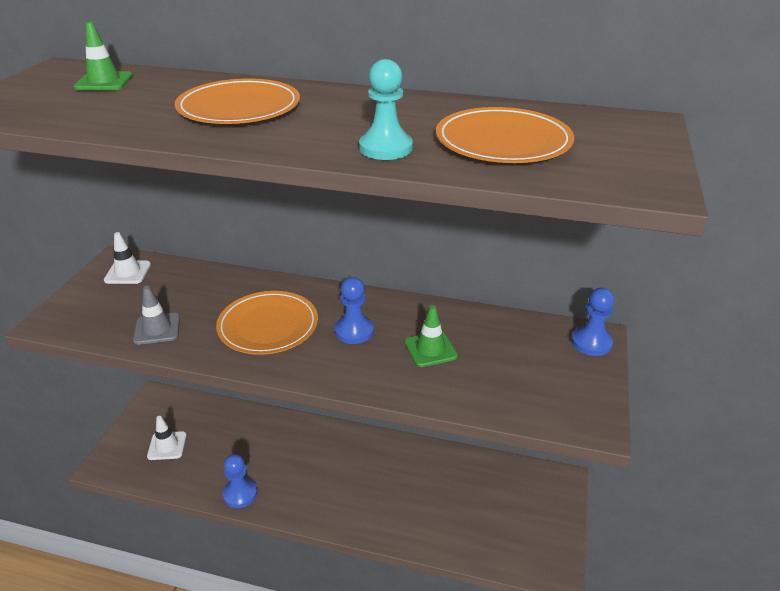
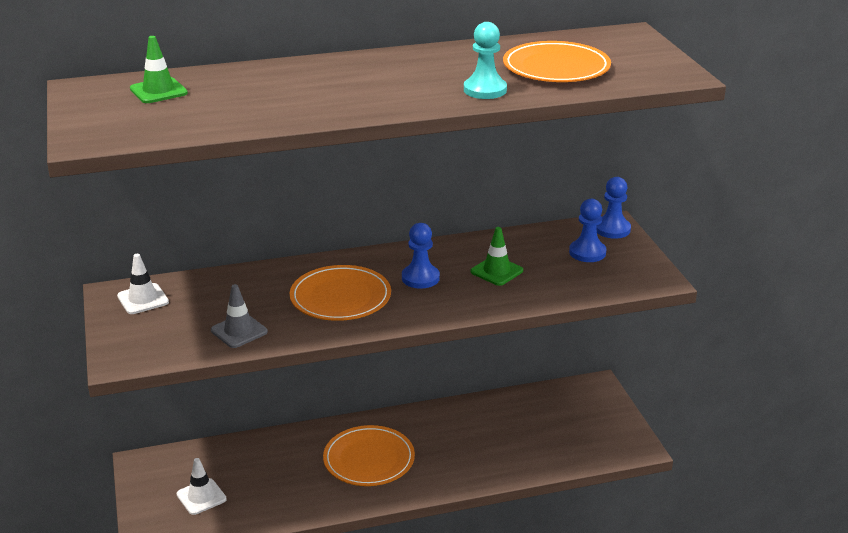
camera: 30 degrees left, 5 degrees down
(239, 107) = (323, 86): orange plate -> orange plate (369, 459)
(240, 494) = (319, 503): blue pawn -> blue pawn (587, 252)

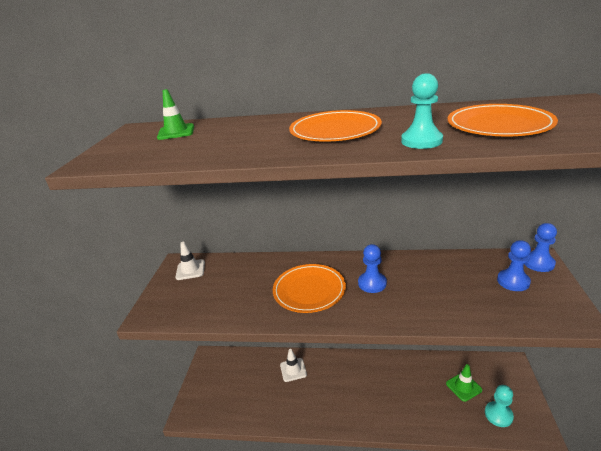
camera: 25 degrees right, 0 degrees up
(201, 497) = (227, 391): white traffic cone -> white traffic cone (293, 370)
(239, 331) = (229, 306): grey traffic cone -> none
(369, 459) = (336, 388): orange plate -> orange plate (335, 130)
(496, 271) = (432, 287): green traffic cone -> green traffic cone (463, 387)
(589, 442) = (498, 415): none -> turquoise pawn

